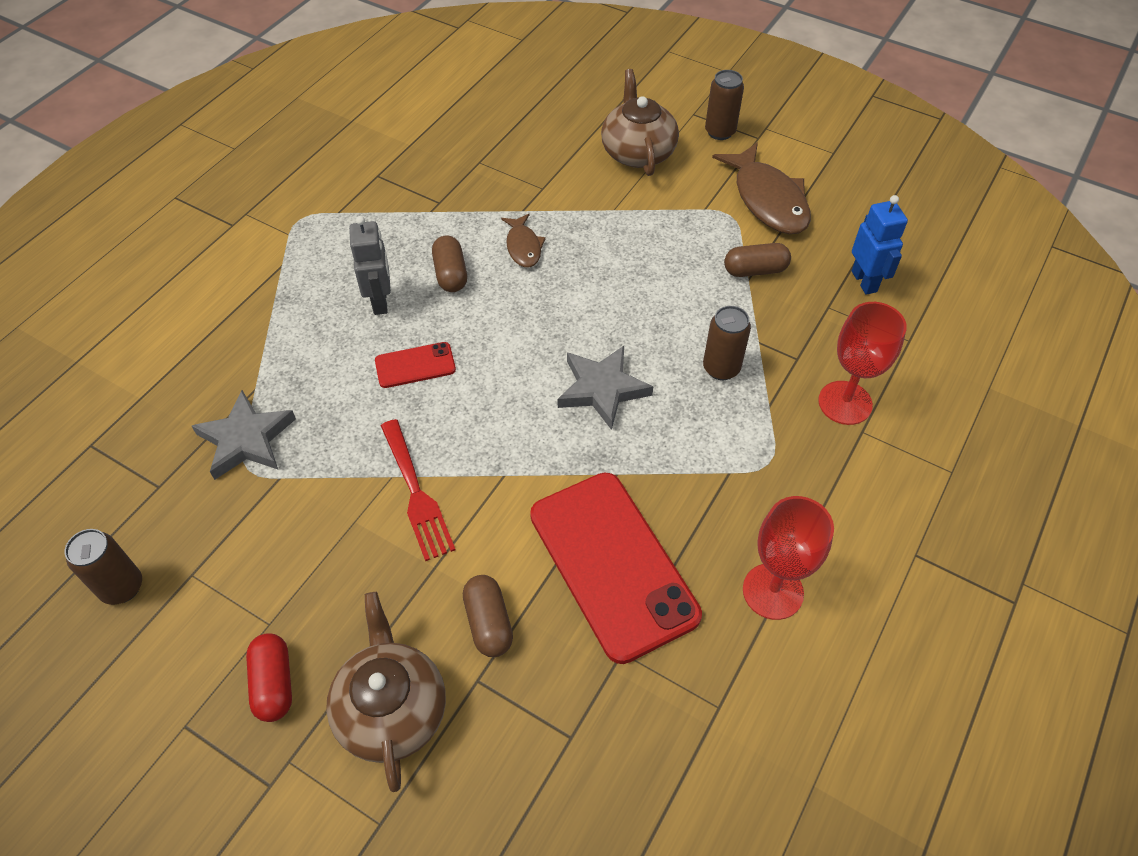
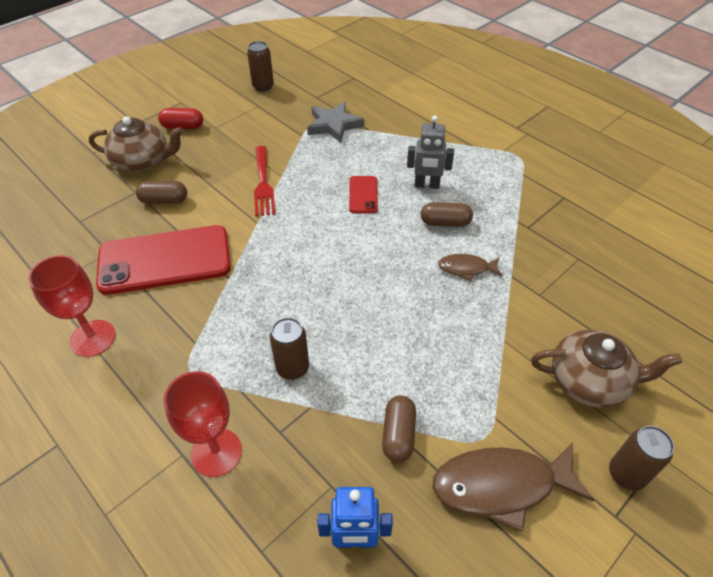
camera: 105 degrees right, 5 degrees down
(416, 494) = (263, 184): red fork -> red fork turned 90 degrees counterclockwise
(602, 389) = (303, 286): grey star -> none

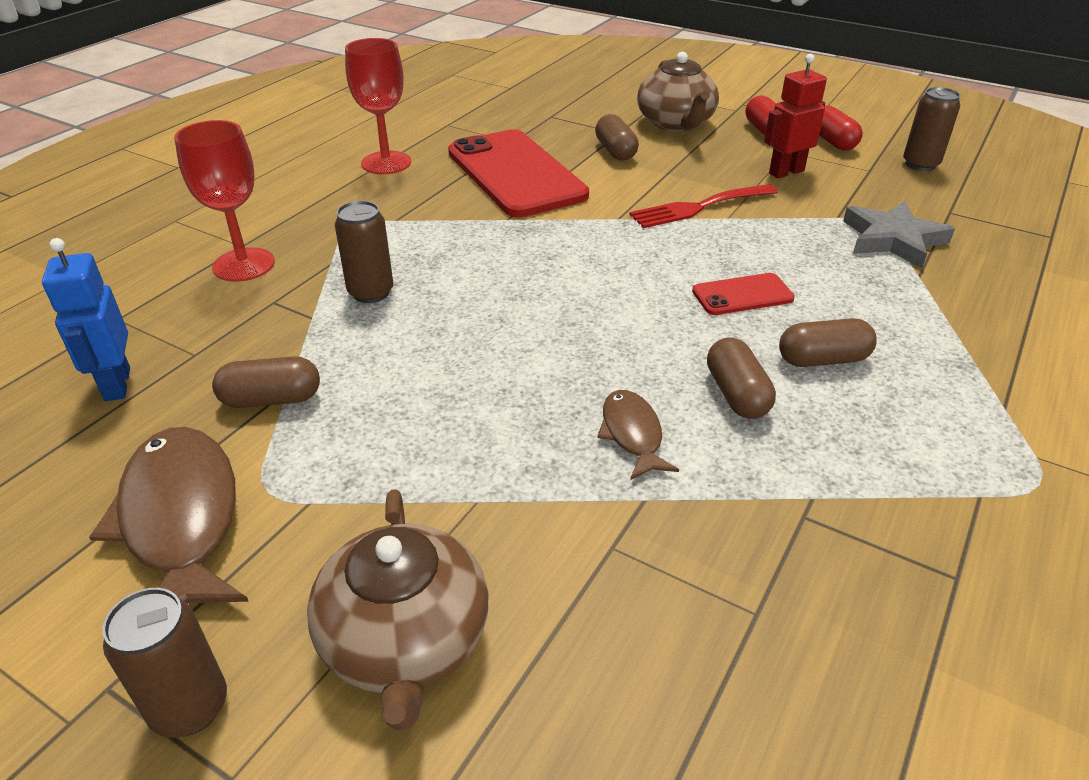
camera: 75 degrees right, 10 degrees down
(215, 106) = (832, 141): none -> red capsule
(241, 136) = (786, 172): none -> red robot
(426, 185) = (822, 359): grey robot -> brown capsule

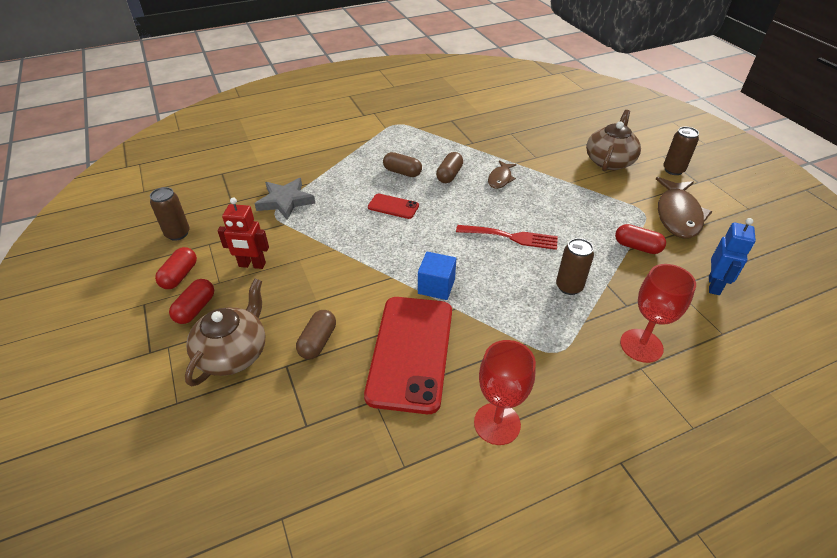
camera: 145 degrees left, 5 degrees up
(271, 399) = (637, 247): brown capsule -> red capsule
(552, 229) = (436, 286): none -> blue cube
(699, 207) = (339, 263): red fork -> red fork (511, 237)

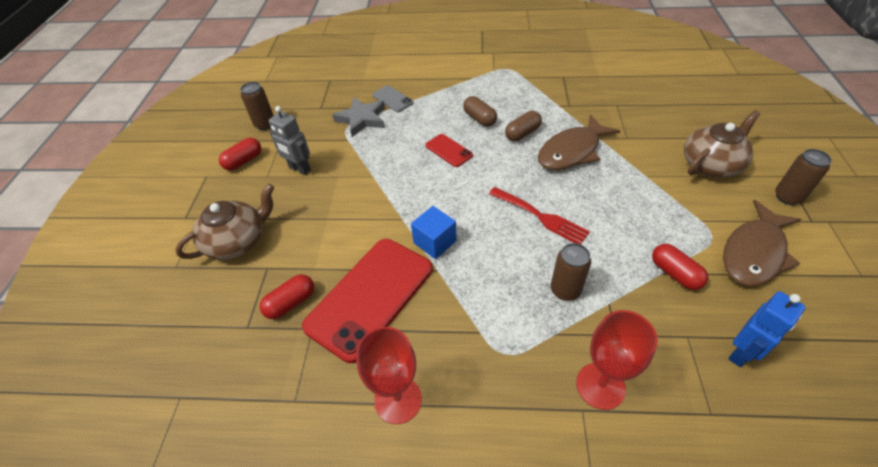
camera: 30 degrees right, 5 degrees up
(195, 309) = (236, 193): red capsule -> red capsule (291, 303)
(252, 265) = (299, 169): red robot -> grey robot
(304, 175) = (392, 99): none -> grey phone
(318, 341) = (303, 256): brown capsule -> none
(500, 179) = (572, 151): brown fish -> brown fish, size x1.87

